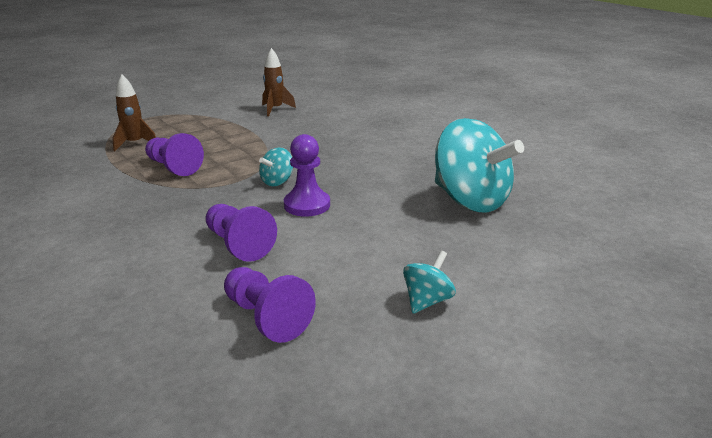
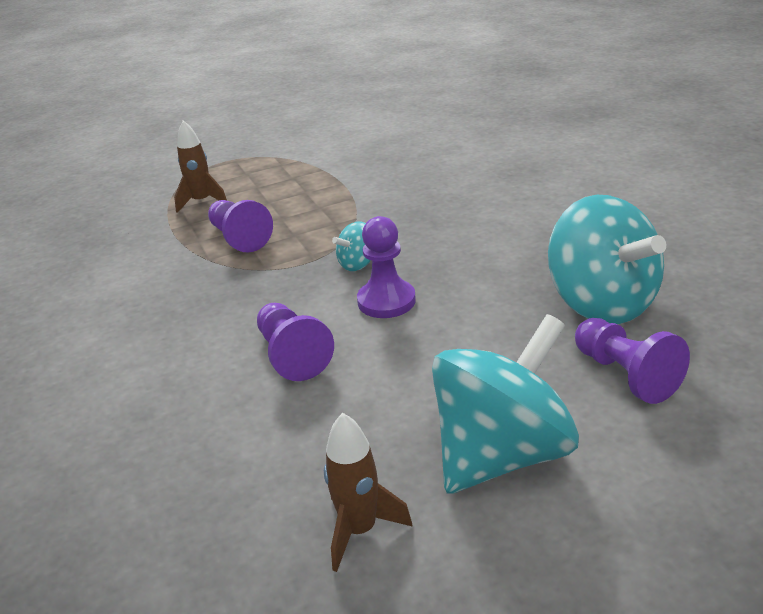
camera: 15 degrees right, 5 degrees up
(266, 317) = (303, 460): purple pawn -> purple pawn (625, 375)
(275, 109) = (380, 149): brown rocket -> brown rocket (359, 530)
(427, 301) = (502, 454): turquoise spinning top -> turquoise spinning top, size x2.23

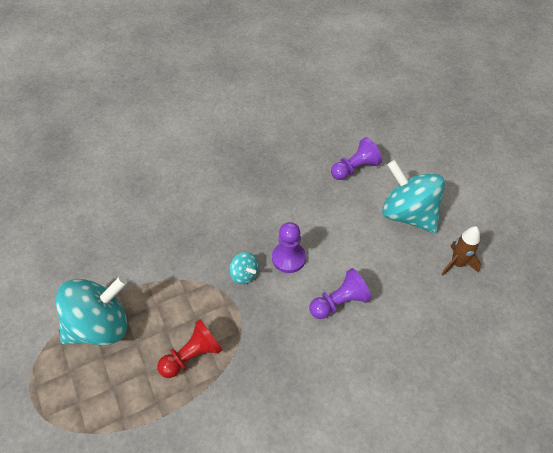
camera: 95 degrees left, 20 degrees up
(202, 202) = (118, 400): brown rocket -> none
(239, 238) = (192, 356): purple pawn -> red pawn
(601, 304) = (299, 168): turquoise spinning top -> turquoise spinning top (100, 326)

